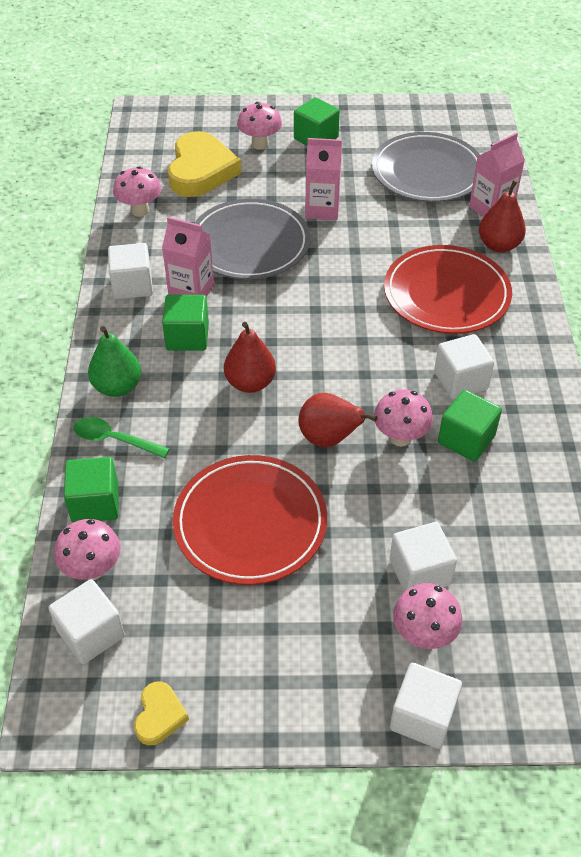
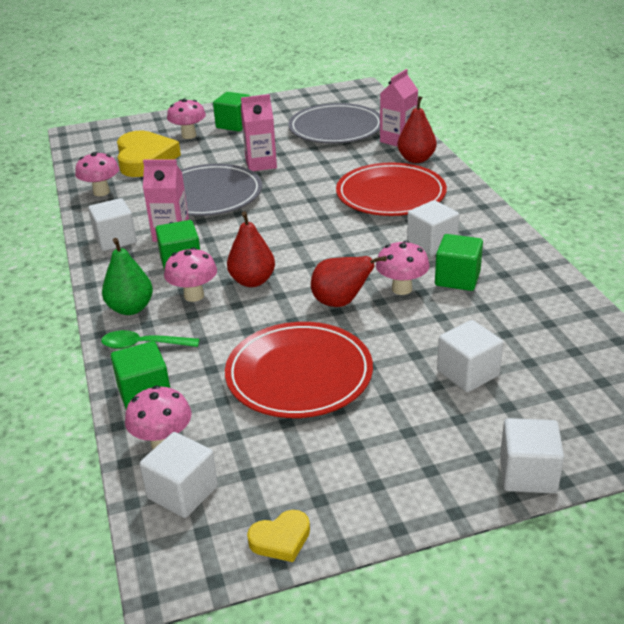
camera: 15 degrees left, 15 degrees down
(159, 716) = (281, 539): yellow heart -> yellow heart turned 75 degrees clockwise
(423, 634) = (495, 415): pink mushroom -> pink mushroom (194, 295)

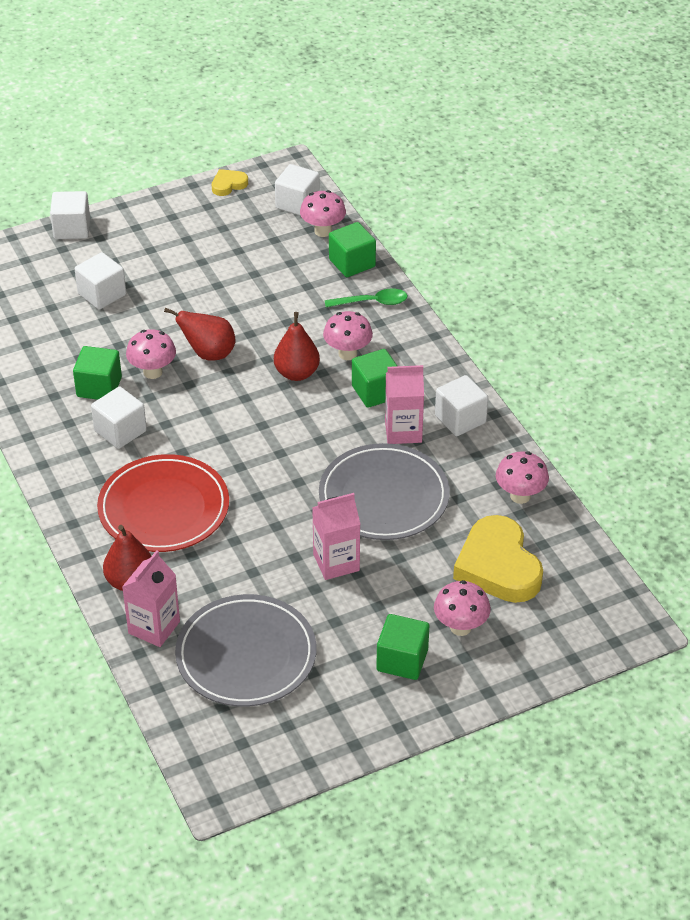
camera: 170 degrees right, 10 degrees up
(131, 308) = (401, 336): green pear -> none
(299, 374) = (235, 285): red plate -> none

